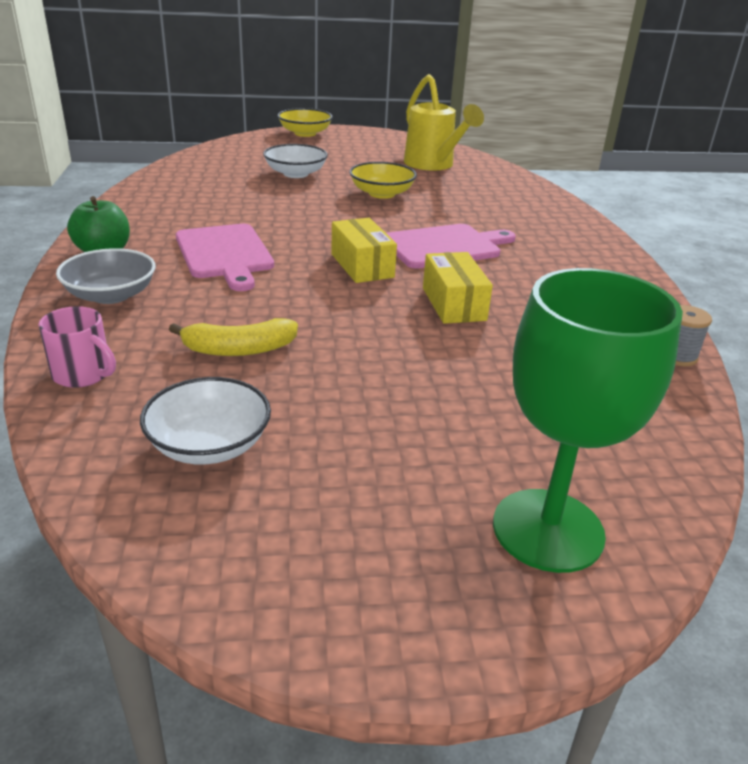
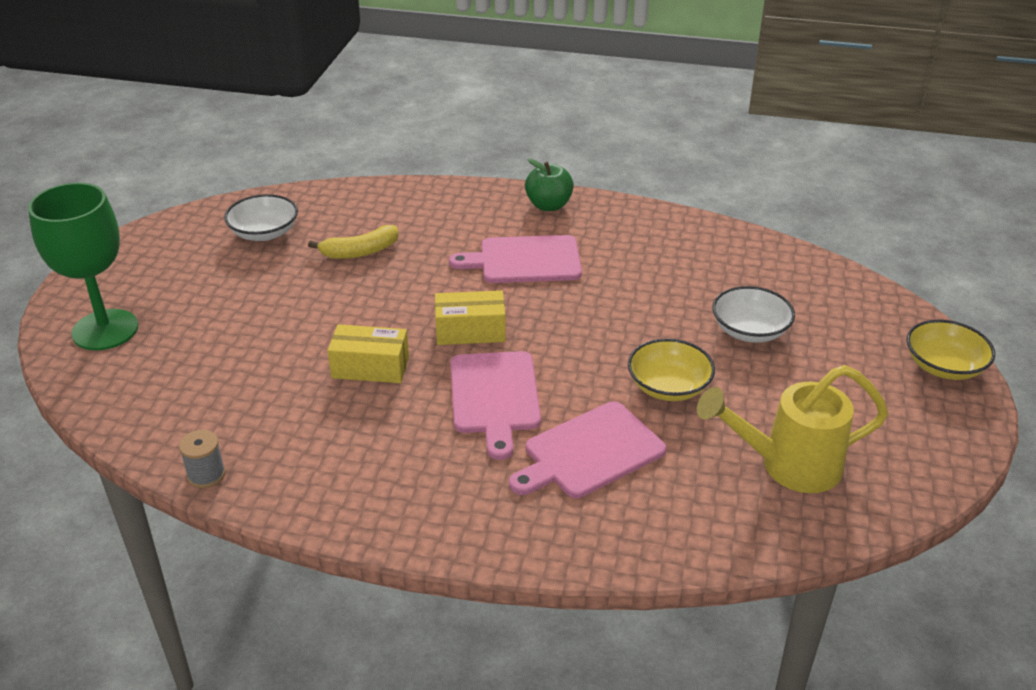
camera: 110 degrees right, 5 degrees up
(83, 374) = (365, 197): pink mug -> none
(111, 295) = (468, 207): grey bowl -> none
(239, 349) = (360, 252): yellow banana -> yellow banana turned 120 degrees counterclockwise
(475, 212) = (589, 452): none -> pink cutting board

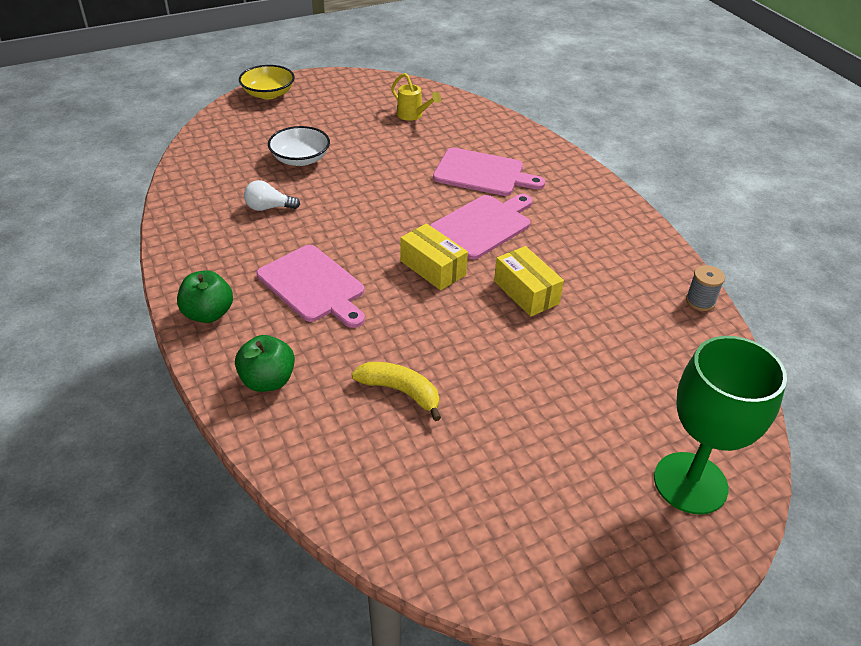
camera: 130 degrees left, 5 degrees up
(264, 233) = (443, 489): white bowl -> none
(446, 206) = (268, 381): none -> green apple
(668, 387) = (393, 168): yellow bowl -> none
(671, 279) = (269, 208): none -> white light bulb
(787, 466) = (413, 116): yellow watering can -> yellow watering can, size x0.54

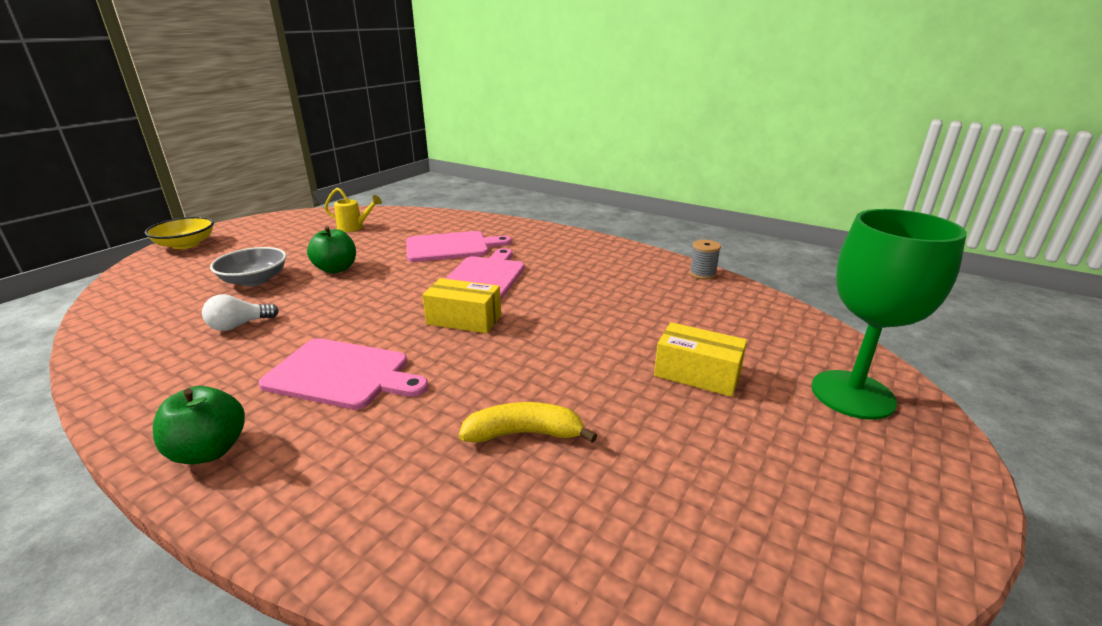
camera: 30 degrees left, 15 degrees down
(268, 381) = (346, 492): green apple -> green apple (336, 269)
(300, 159) = (254, 280): white bowl -> grey bowl
(526, 292) = (567, 310): yellow box -> yellow box (697, 374)

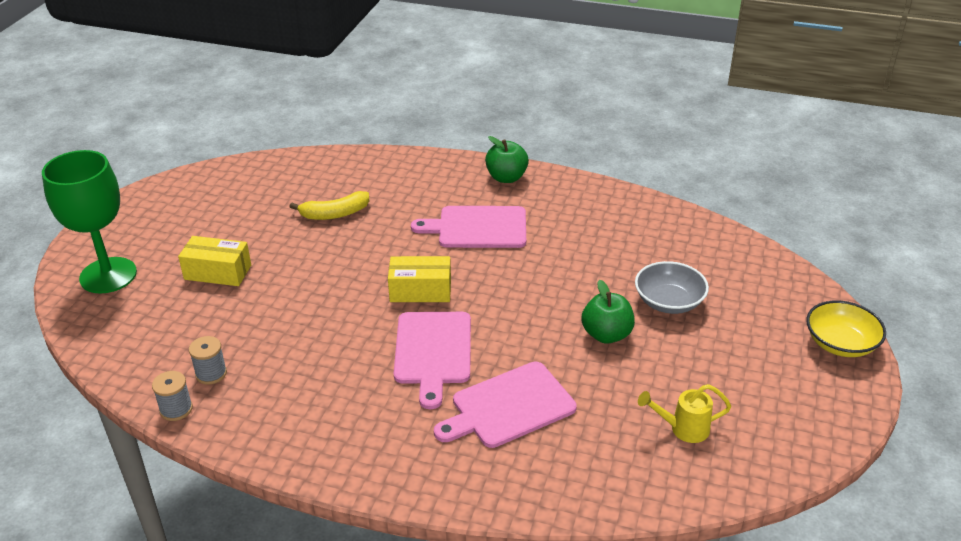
camera: 165 degrees right, 10 degrees up
(239, 325) = (605, 250): white light bulb -> none
(679, 289) = (211, 373): none -> grey spool

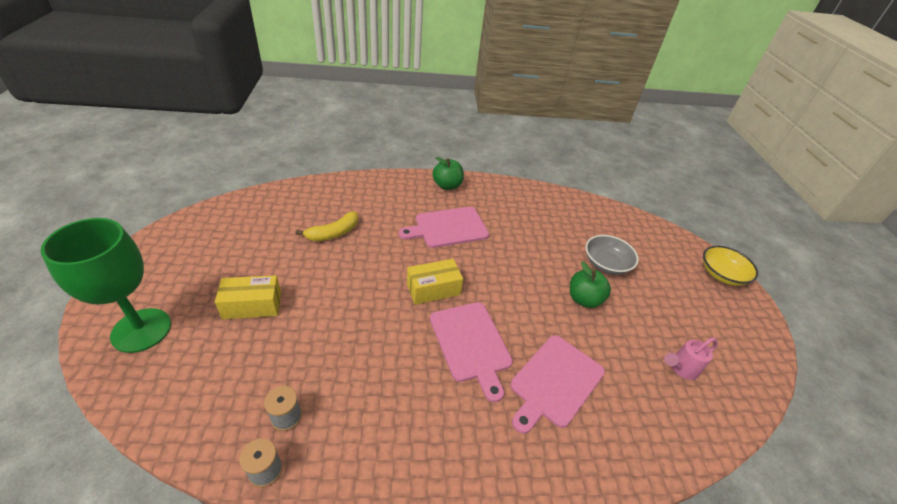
camera: 25 degrees left, 5 degrees up
(683, 429) = (680, 368): yellow watering can -> pink watering can

